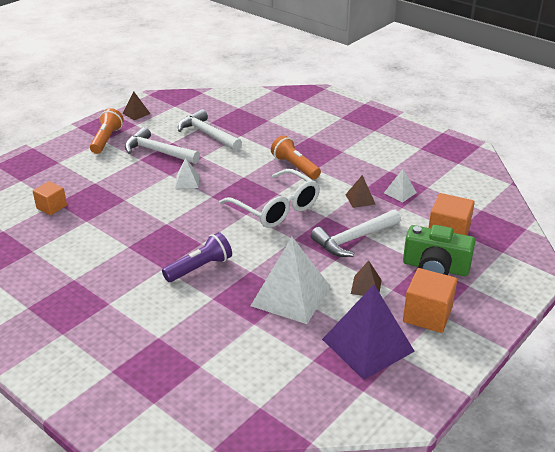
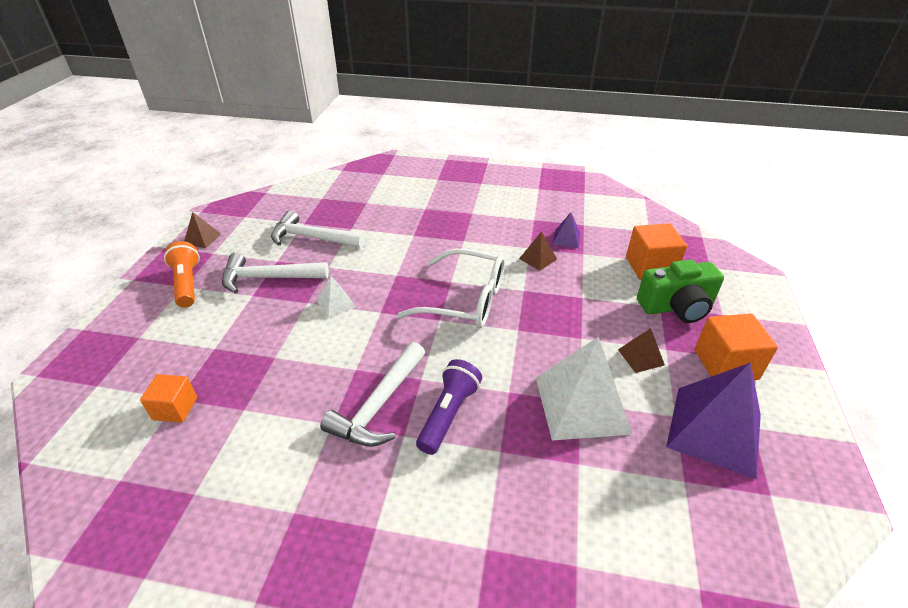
camera: 30 degrees left, 5 degrees up
(295, 167) = (441, 245): orange flashlight -> none
(354, 239) = (575, 305): white hammer -> white hammer (379, 405)
(400, 193) = (566, 239): white pyramid -> purple pyramid

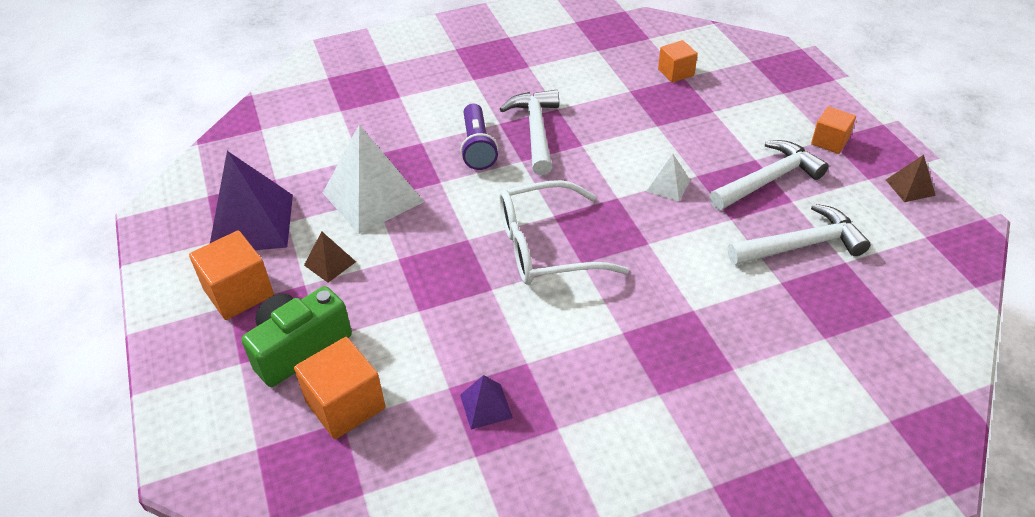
camera: 150 degrees right, 5 degrees up
(187, 284) = (829, 141): orange flashlight -> orange cube
(538, 259) = (504, 346): brown pyramid -> none

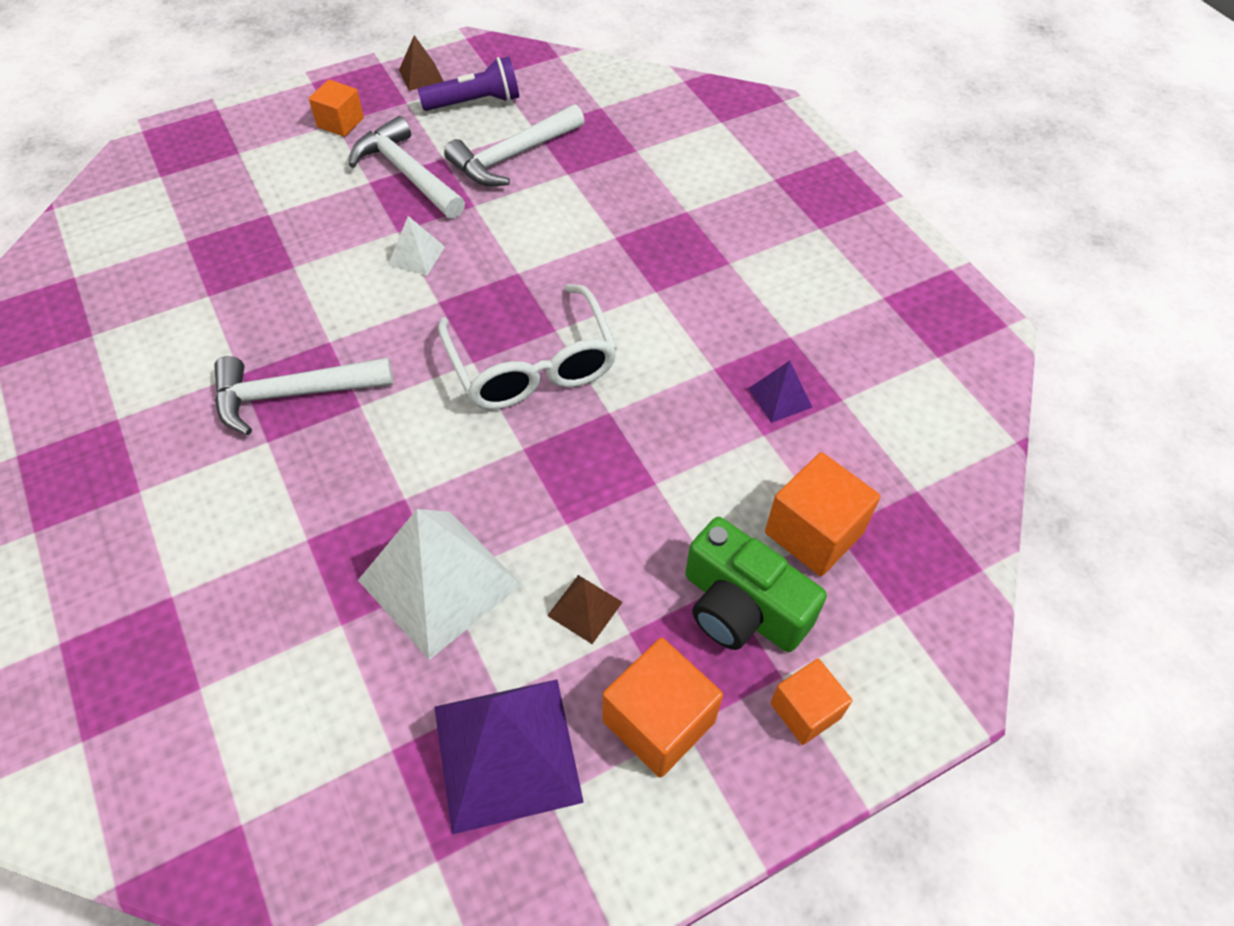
camera: 100 degrees left, 10 degrees up
(478, 147) = (325, 461): purple flashlight -> purple flashlight (475, 102)
(676, 72) = (173, 248): orange cube -> orange cube (805, 710)
(801, 245) = (513, 156): white hammer -> white hammer turned 105 degrees counterclockwise

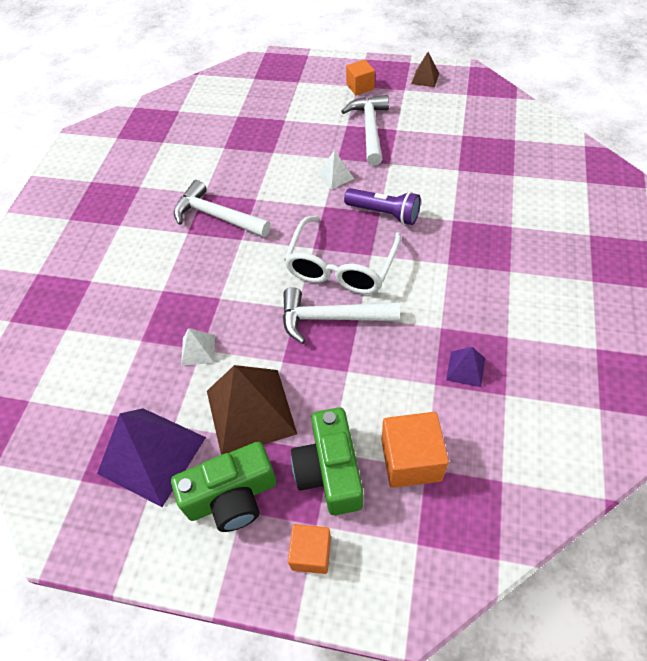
camera: 45 degrees right, 0 degrees up
(439, 582) = (198, 350): white pyramid -> white pyramid, size x0.46
(475, 102) = (442, 105): purple flashlight -> purple flashlight (384, 213)
(513, 156) = (435, 145): white hammer -> white hammer (331, 318)
(585, 608) = (251, 411): brown pyramid -> brown pyramid, size x2.16
(658, 721) = (232, 496): orange cube -> green camera

